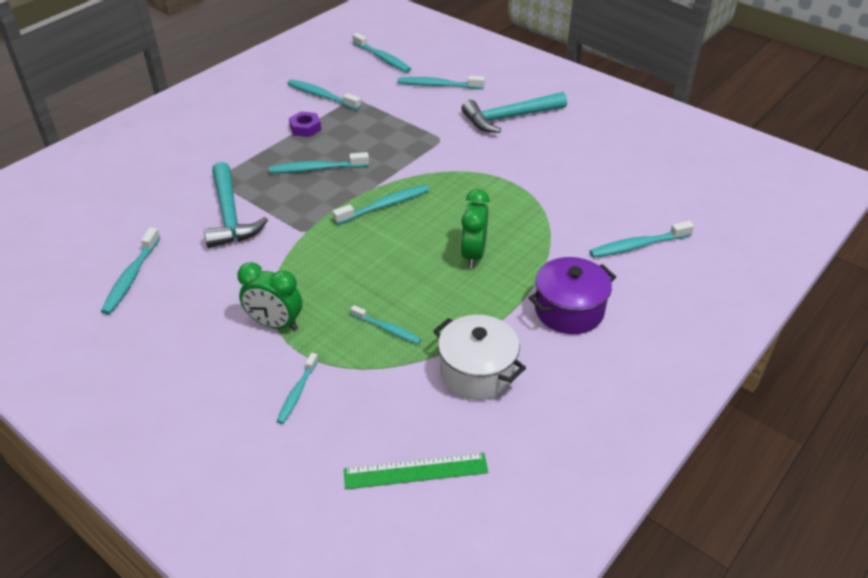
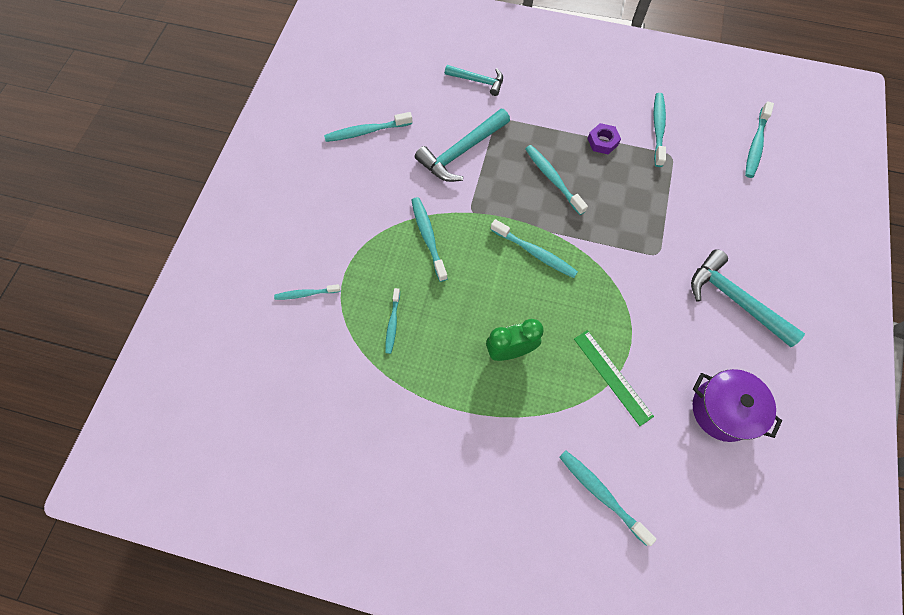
camera: 65 degrees right, 25 degrees up
(157, 177) = (478, 81): none -> turquoise hammer
(275, 324) = (363, 245): green clock -> none
(415, 471) = (267, 405): green ruler -> green ruler (612, 376)
(438, 85) = (744, 212): turquoise toothbrush -> turquoise toothbrush (428, 237)
(477, 372) = (376, 409): white pot -> none
(569, 310) = (480, 458): purple pot -> purple pot (722, 410)

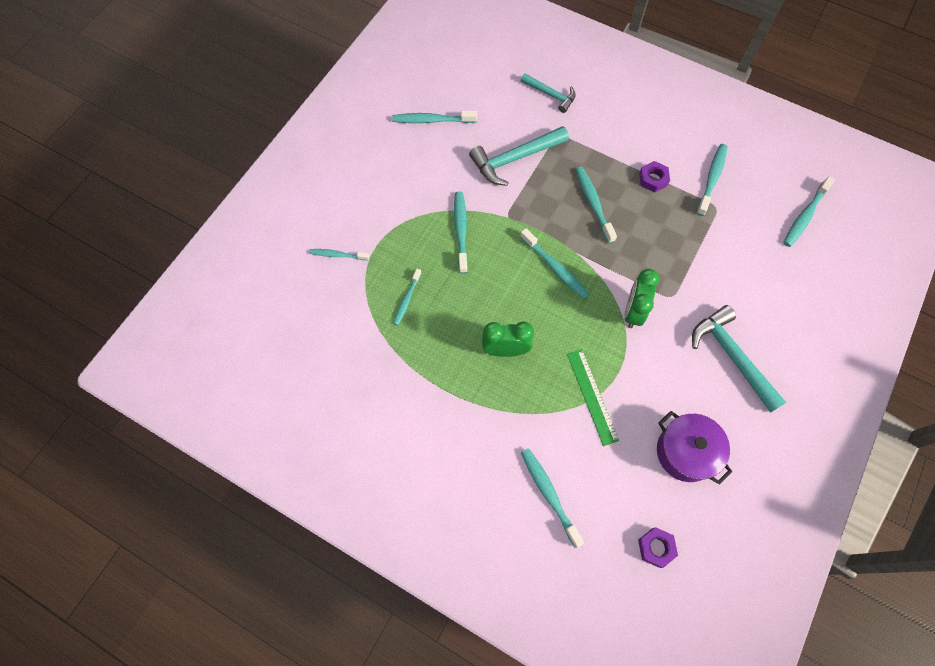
camera: 15 degrees right, 0 degrees up
(625, 278) = (633, 311): none -> green clock
(726, 520) = (656, 547): none -> purple nut

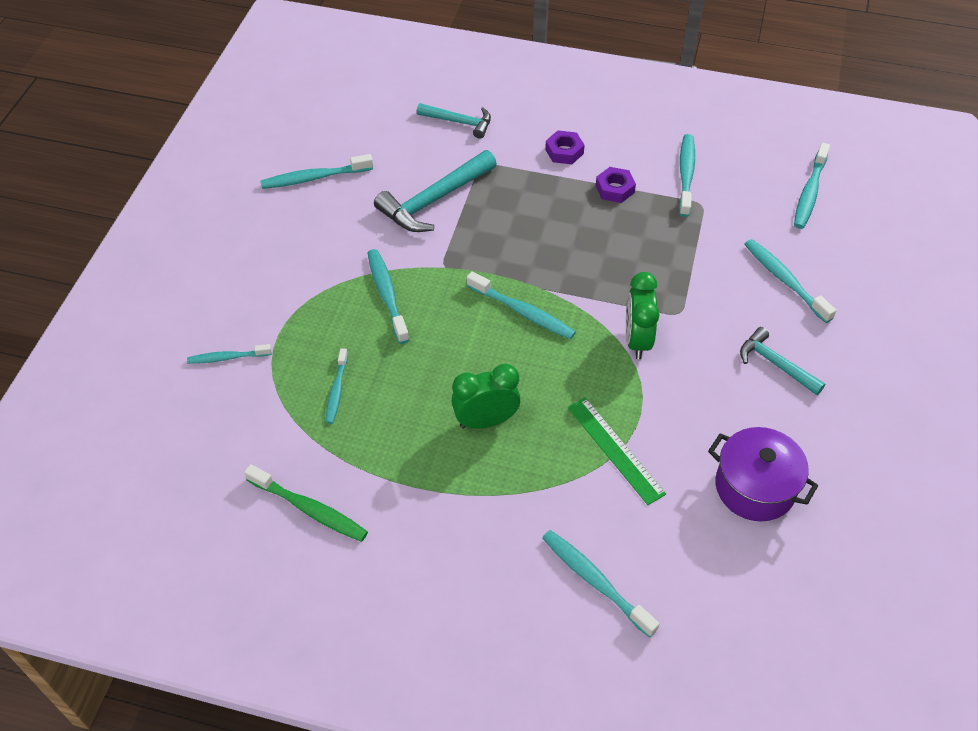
camera: 15 degrees left, 15 degrees down
(367, 387) = (309, 509): none -> green toothbrush
(593, 203) = (549, 230): turquoise toothbrush -> turquoise toothbrush (784, 280)
(656, 547) = (754, 611): purple nut -> purple nut (564, 151)
(732, 356) = (775, 364): turquoise hammer -> turquoise hammer, size x0.62

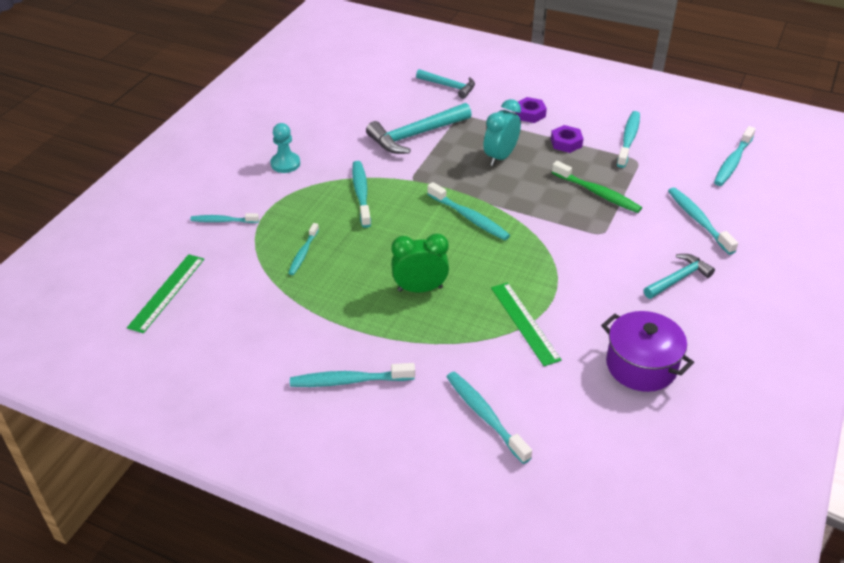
camera: 10 degrees right, 10 degrees down
(184, 470) = (167, 292): none -> green ruler
(284, 263) = (285, 164): none -> turquoise pawn
(309, 509) = (259, 332): green toothbrush -> green toothbrush (597, 193)
(314, 178) = (324, 111): turquoise toothbrush -> turquoise toothbrush (349, 381)
(542, 219) = (500, 157): none -> turquoise clock
(637, 340) = (561, 248): green clock -> none
(775, 364) = (678, 279): turquoise hammer -> turquoise hammer turned 90 degrees clockwise

